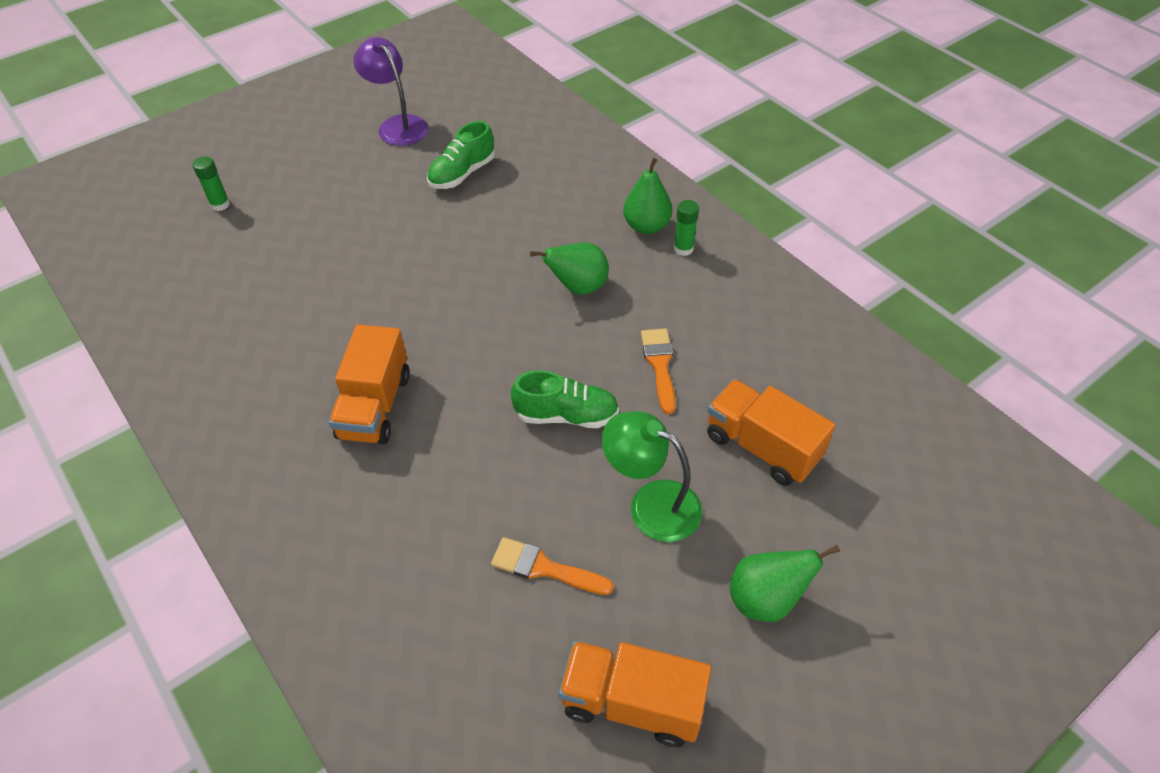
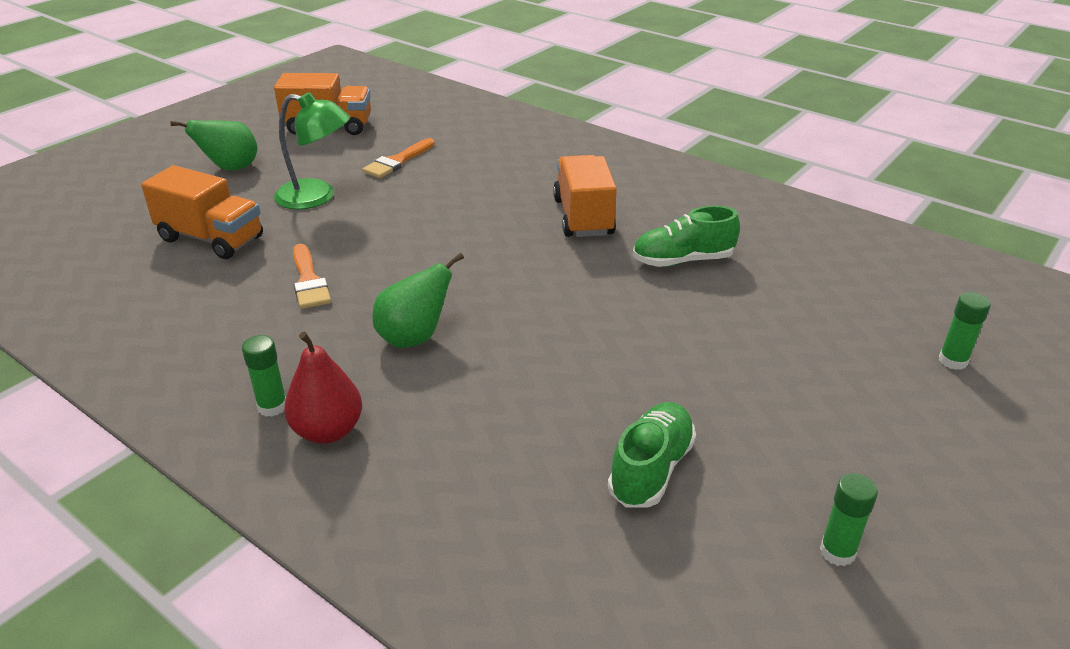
camera: 165 degrees right, 15 degrees down
(397, 125) = (837, 552): purple lamp -> green glue stick
(544, 568) = (397, 161): orange brush -> orange brush turned 120 degrees clockwise
(566, 415) = (401, 234): green shoe -> green shoe (682, 260)
(646, 226) = (328, 431): green pear -> red pear

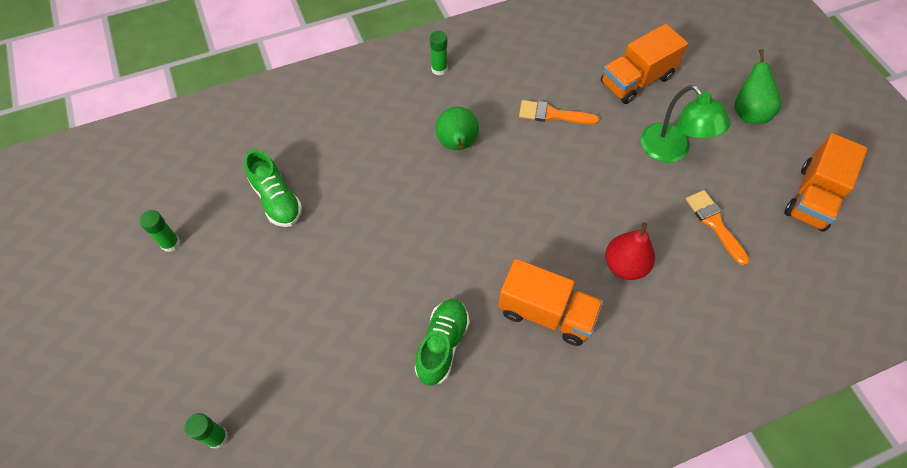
camera: 120 degrees right, 25 degrees up
(317, 197) = (671, 151): green lamp -> green lamp turned 75 degrees counterclockwise
(328, 431) = (405, 84): red pear -> red pear (625, 265)

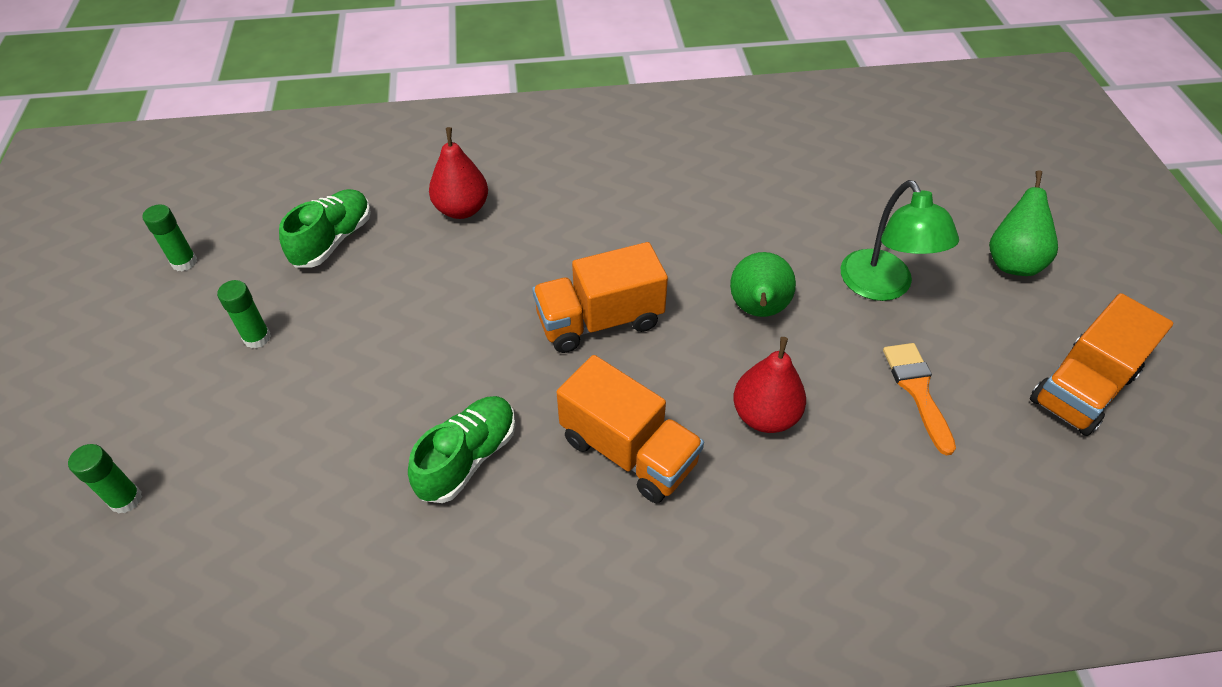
camera: 15 degrees right, 10 degrees down
(277, 200) = (333, 240): green shoe -> green shoe turned 135 degrees counterclockwise
(362, 152) = (462, 209): none -> red pear
(439, 69) = (598, 136): green glue stick -> green glue stick (257, 338)
(457, 145) = (587, 223): green pear -> green pear (757, 310)
(552, 114) = (728, 213): orange brush -> none
(636, 80) = (859, 194): orange truck -> orange truck (600, 321)

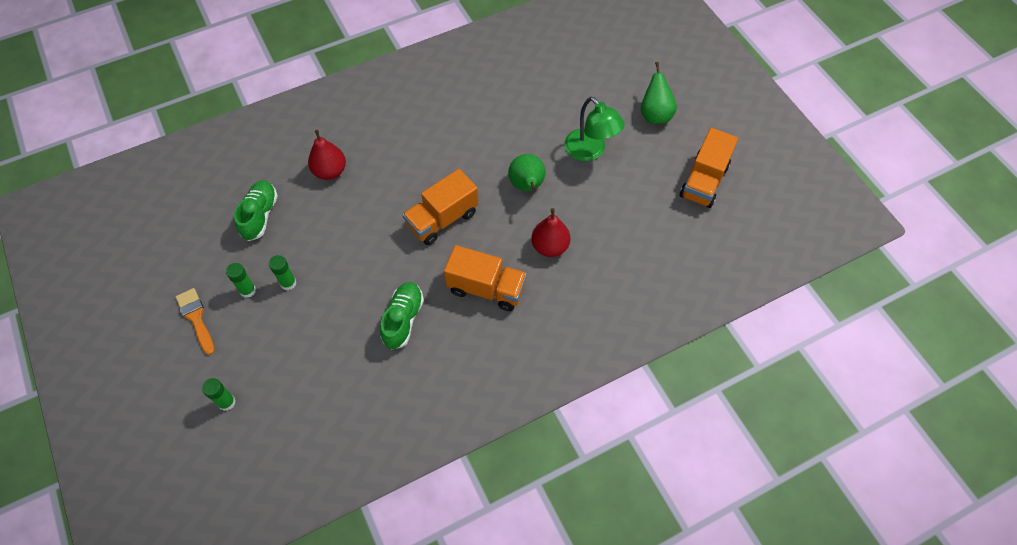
camera: 20 degrees left, 10 degrees up
(184, 262) = (173, 258): green glue stick -> green glue stick (288, 283)
(917, 390) = (623, 208): orange brush -> orange brush (196, 318)

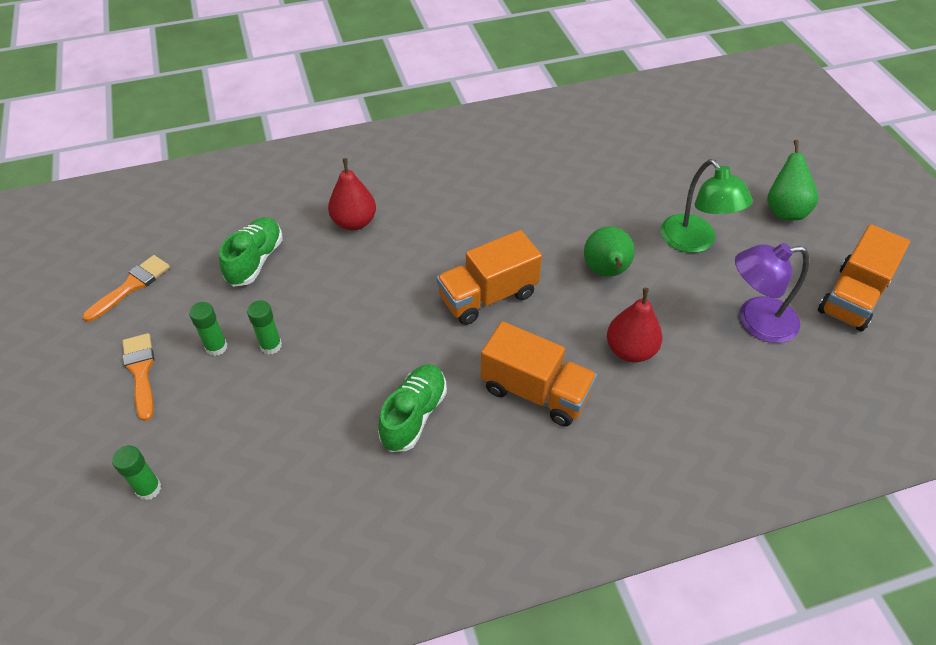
camera: 10 degrees right, 10 degrees down
(168, 251) = (131, 286): none -> orange brush
(637, 210) = (755, 321): none -> purple lamp

